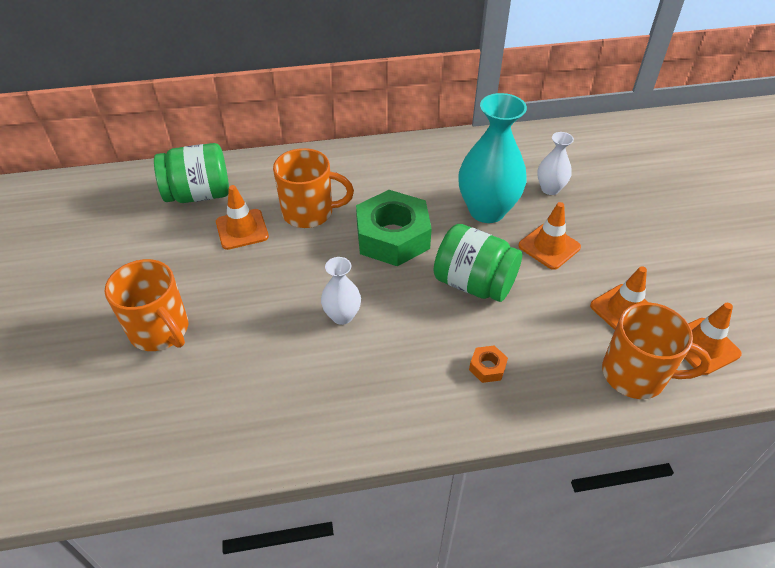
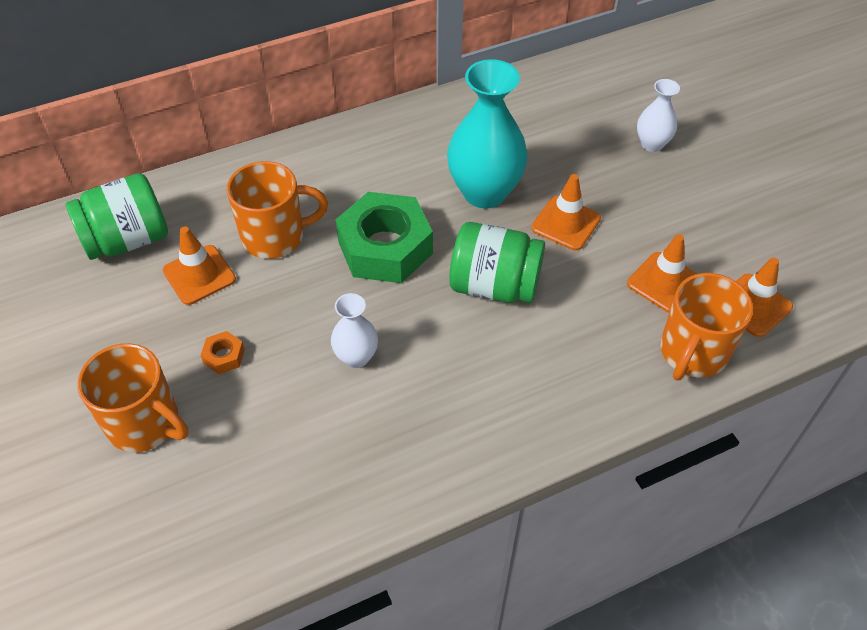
camera: 15 degrees left, 5 degrees up
(487, 367) = (536, 381): orange nut -> orange nut (224, 356)
(550, 189) = (549, 151): white vase -> white vase (652, 144)
(636, 374) = (692, 353): orange mug -> orange mug turned 120 degrees clockwise

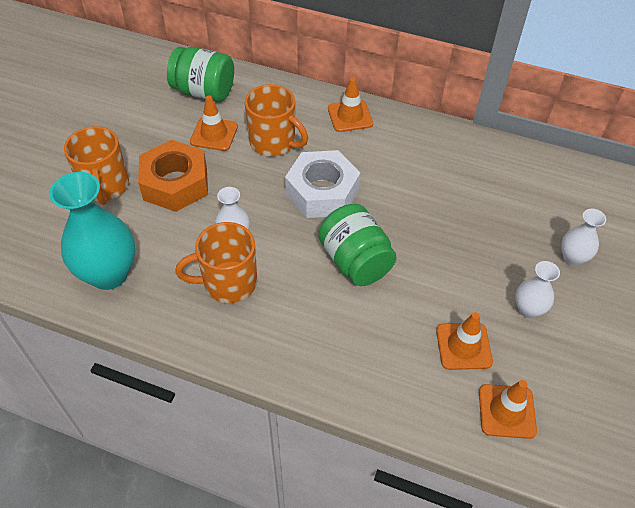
camera: 45 degrees right, 0 degrees up
(224, 356) = (175, 183): orange nut -> orange nut, size x2.49
(385, 247) = (322, 192): green nut -> white nut
(484, 192) = (419, 205): turquoise vase -> turquoise vase (109, 274)
(566, 223) = (446, 261): orange traffic cone -> orange traffic cone (350, 116)
(671, 212) = (528, 309): none -> white vase
(692, 353) = (425, 402): orange mug -> orange mug (228, 282)

